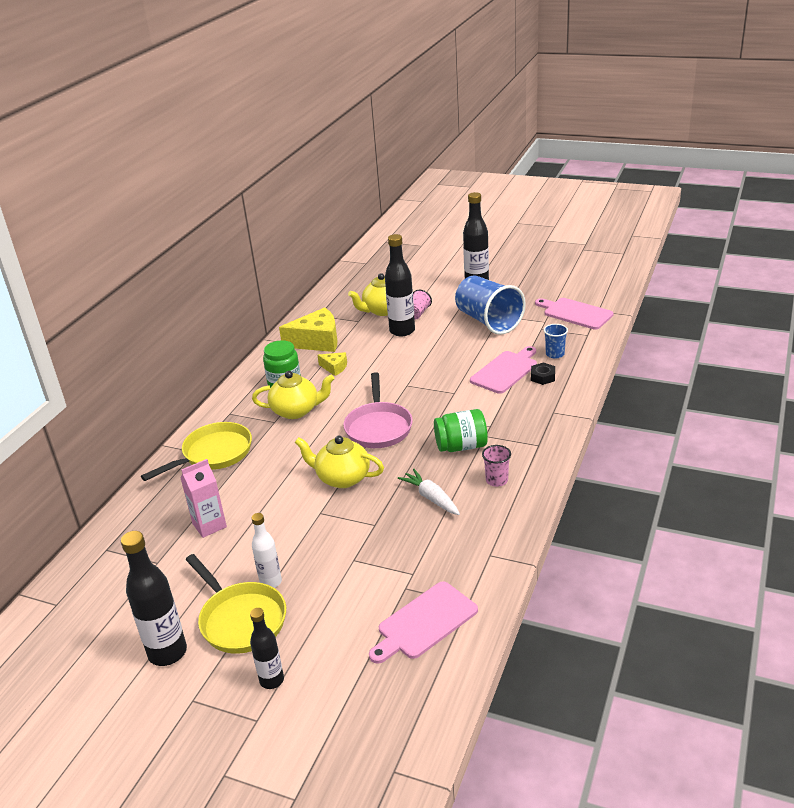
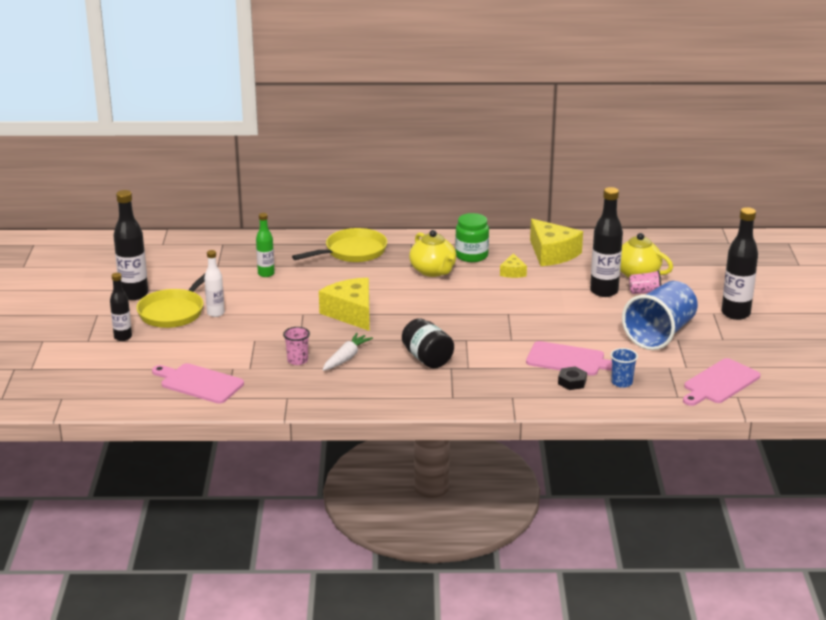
camera: 65 degrees right, 5 degrees down
(209, 525) = (266, 274): pink carton -> green bottle
(213, 454) = (352, 252): yellow pan -> yellow pan turned 60 degrees counterclockwise
(342, 478) = (351, 313): yellow teapot -> yellow cheese
(378, 427) = (432, 313): pink pan -> none
(461, 446) = (427, 358): green jar -> black jar
(496, 480) = (387, 384): pink cup -> pink cup (297, 360)
(575, 313) = (719, 383): pink cutting board -> pink cutting board turned 150 degrees counterclockwise

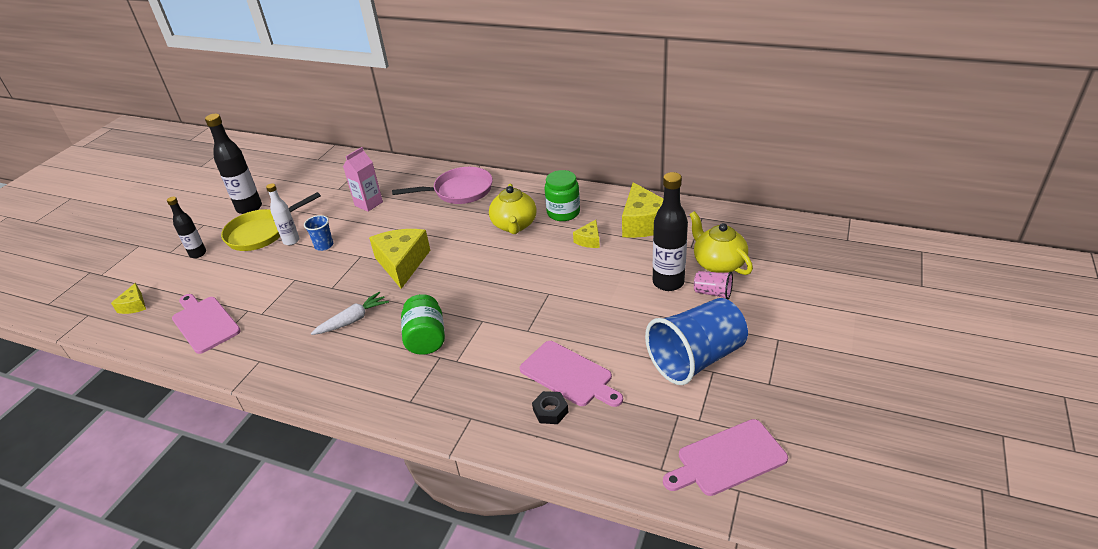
camera: 25 degrees right, 10 degrees up
(105, 384) = (134, 305): none -> yellow cheese
(266, 274) = (368, 204): green bottle -> pink carton
(297, 360) = (308, 313): pink cup -> none
(352, 252) = (459, 191): yellow pan -> pink pan
(427, 358) = (426, 338): black jar -> green jar
(622, 382) = (607, 427): blue cup -> blue cup (324, 245)
(735, 313) = (805, 346): black bottle -> none

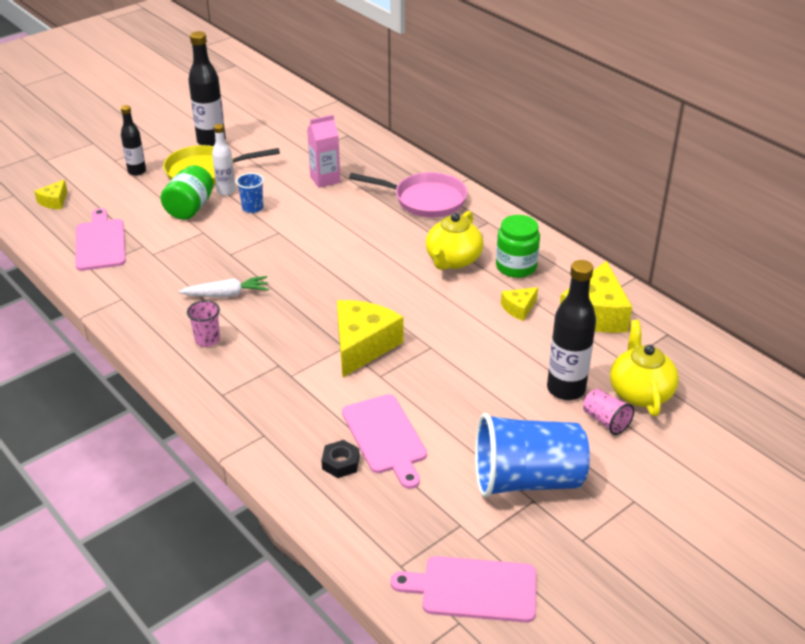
camera: 25 degrees right, 0 degrees up
(363, 363) = (207, 340): none -> pink cup
(402, 263) = (312, 256): yellow cheese -> yellow cheese (362, 345)
(426, 338) = (279, 341): green jar -> green jar (190, 208)

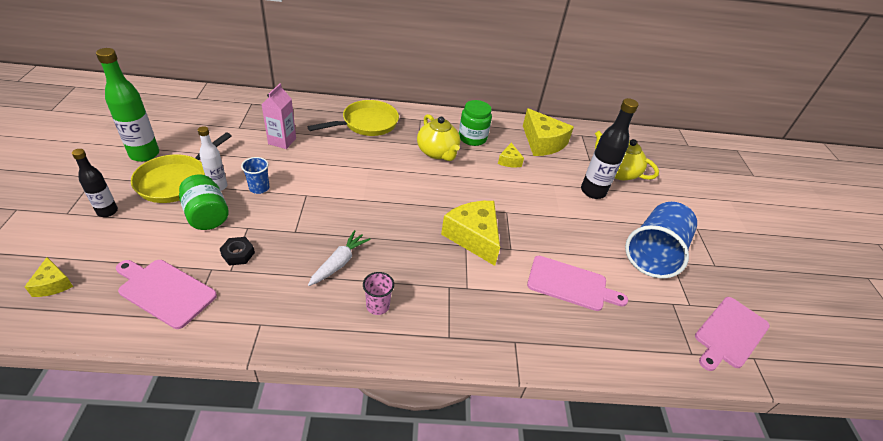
camera: 55 degrees left, 5 degrees up
(211, 141) = (144, 154): black bottle -> green bottle
(340, 463) = (577, 320): black nut -> black nut (238, 254)
(425, 200) = (366, 123): pink pan -> yellow pan
(605, 421) = (629, 196): pink cup -> none

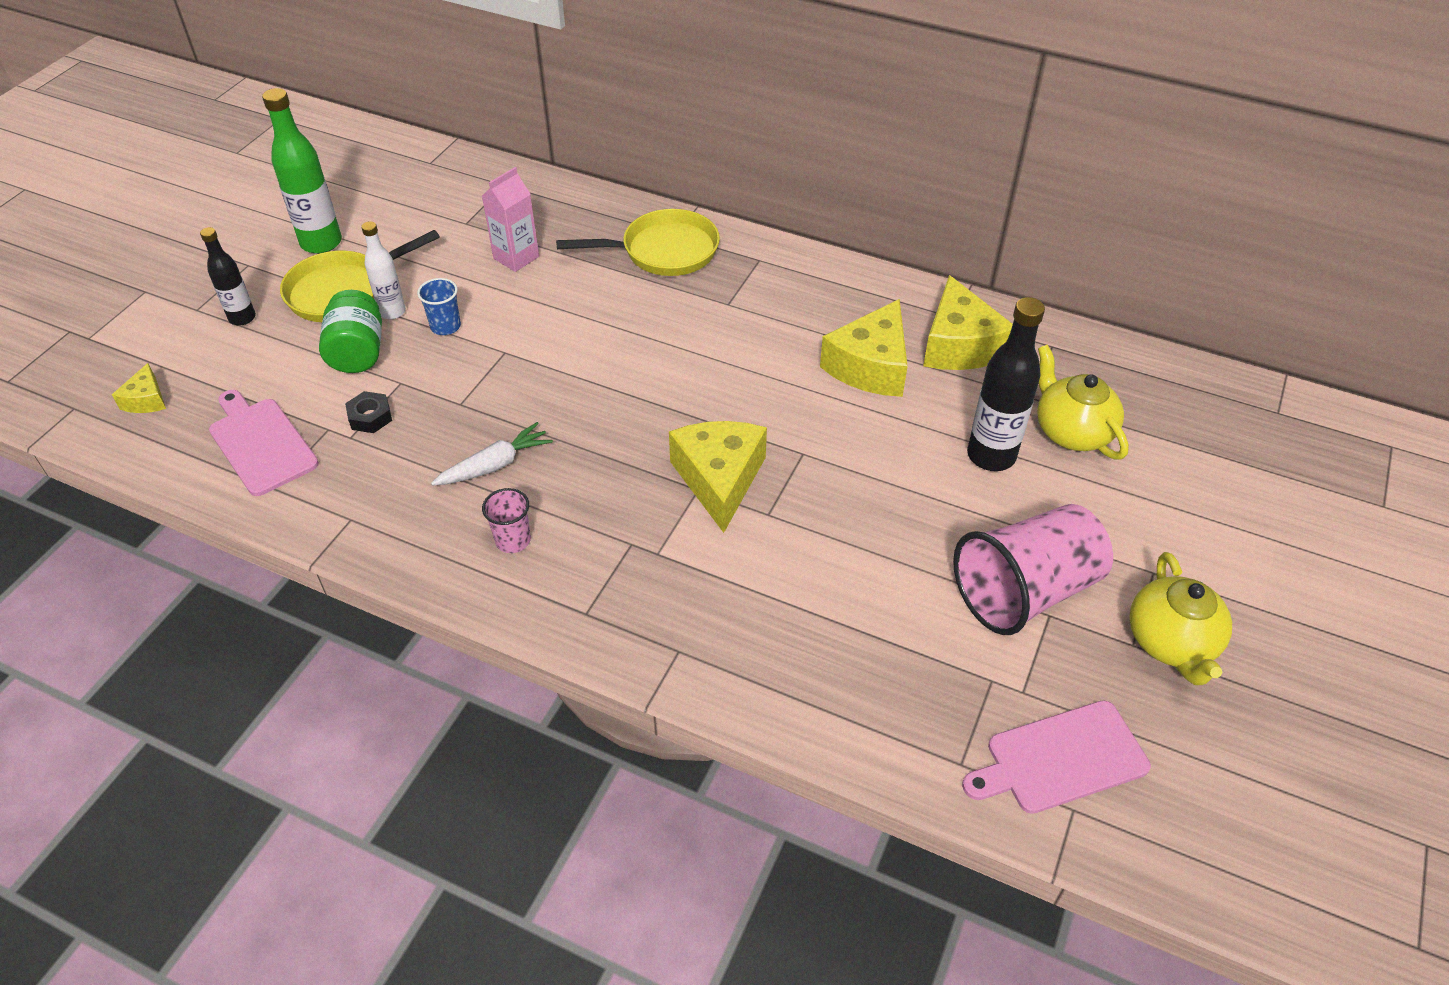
camera: 30 degrees right, 5 degrees up
(437, 152) = (752, 325): yellow teapot -> yellow teapot (1171, 642)
(472, 138) = (831, 311): green jar -> none
(509, 161) = (870, 366): yellow cheese -> yellow cheese, size x2.01
(570, 284) = (829, 596): pink cutting board -> none
(654, 253) = (1025, 591): blue cup -> pink cup

